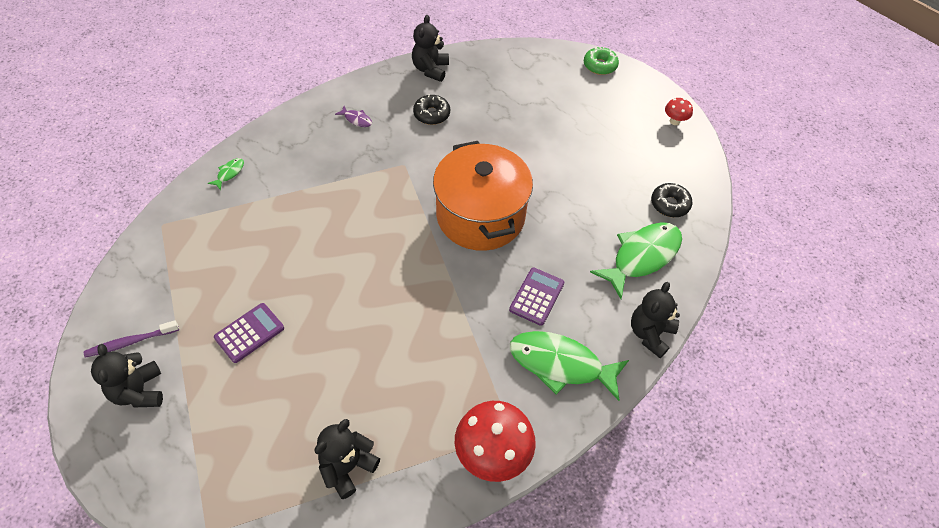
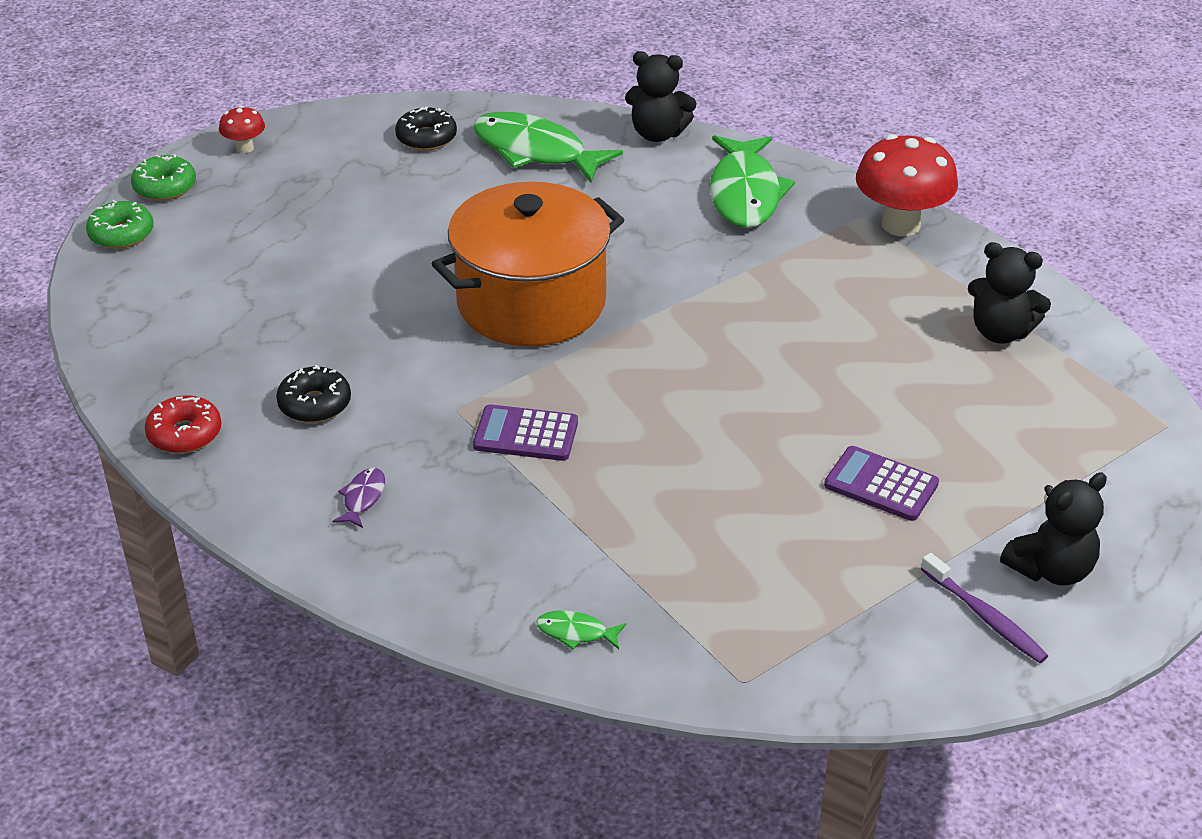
camera: 105 degrees left, 15 degrees down
(430, 69) = (185, 434): black teddy bear -> red donut
(536, 296) = (652, 227): purple calculator -> purple calculator (526, 434)
(640, 85) = (165, 187): none -> green donut

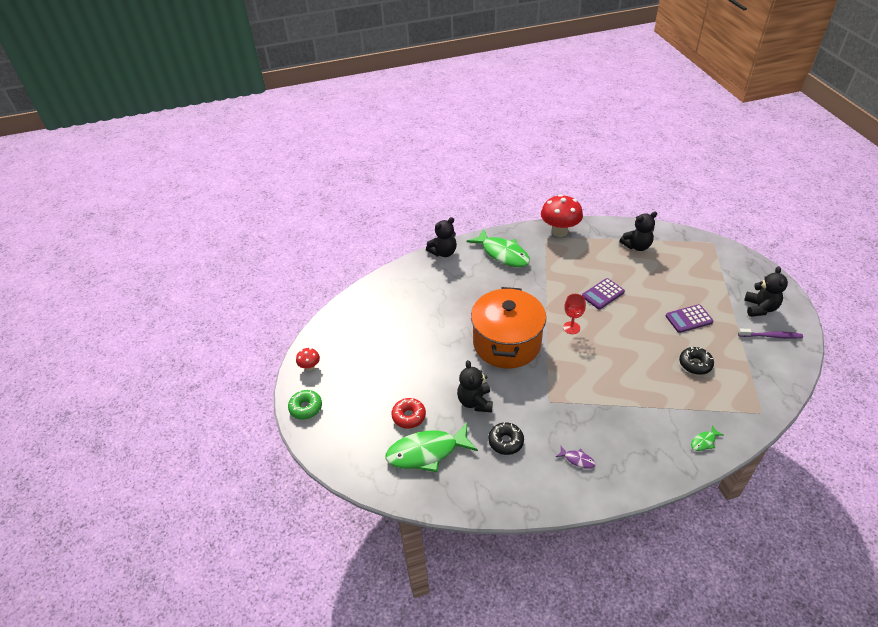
camera: 45 degrees left, 5 degrees up
(121, 234) = (322, 441): green donut -> none
(185, 434) = (484, 495): red donut -> red donut (409, 416)
(361, 333) = (475, 402): none -> black teddy bear
(363, 498) = (577, 460): purple fish -> purple fish turned 150 degrees clockwise
(426, 138) = (371, 311): black donut -> black donut (695, 364)
(526, 434) = (582, 390): purple calculator -> purple calculator (603, 294)
(535, 151) = (416, 288): green fish -> green fish (427, 452)
(662, 354) = (571, 328): none -> red goblet

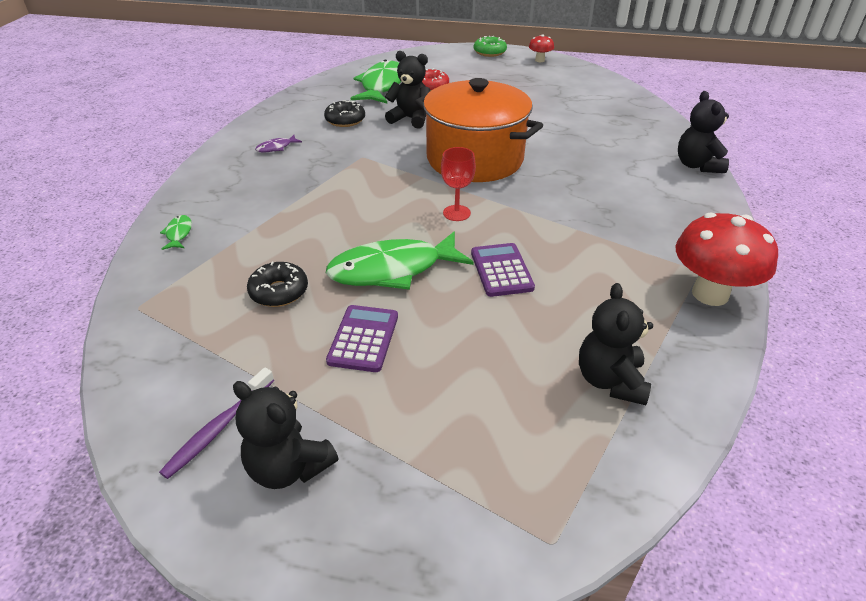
camera: 115 degrees right, 5 degrees down
(503, 254) = (668, 212): green fish -> green fish (392, 270)

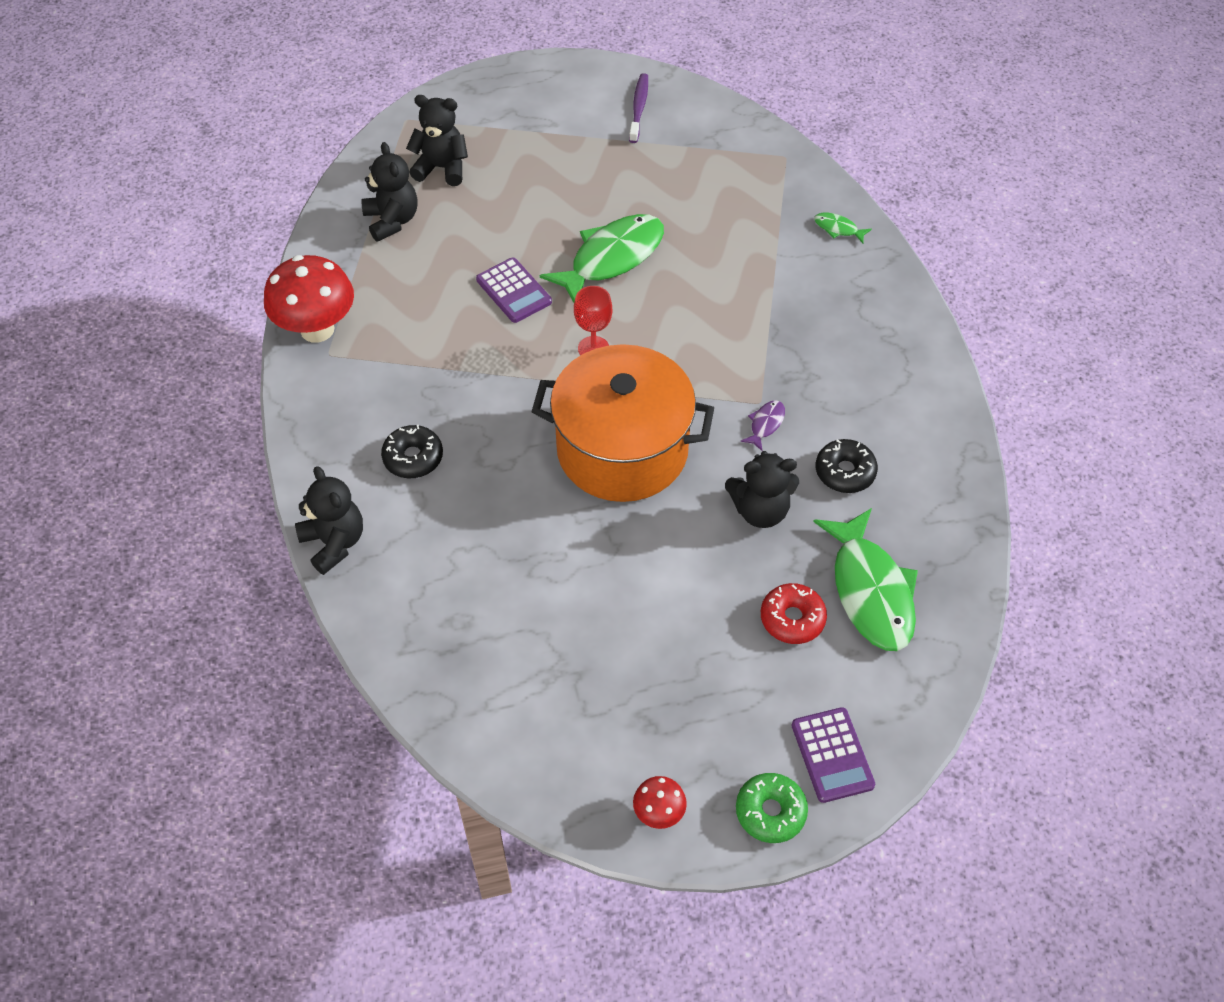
camera: 155 degrees right, 15 degrees up
(178, 233) = (838, 229): green fish -> green fish turned 150 degrees clockwise
(276, 148) = (876, 381): purple fish -> purple fish (765, 424)
(279, 292) = (690, 205): black donut -> black donut (413, 458)
(289, 467) = (577, 104): black teddy bear -> black teddy bear (441, 168)
(363, 339) = (591, 191): purple calculator -> purple calculator (832, 755)

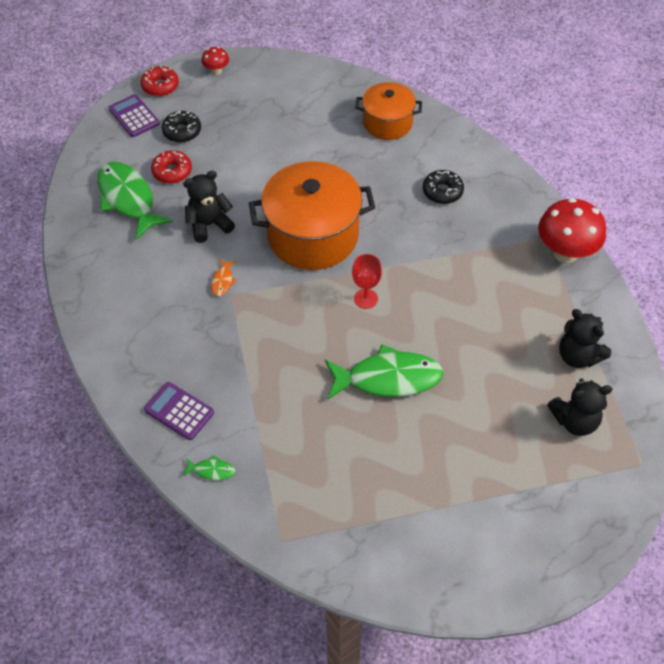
camera: 160 degrees right, 0 degrees up
(334, 543) = (456, 134): black teddy bear -> none
(423, 598) = (387, 123): none -> orange pot
(514, 291) = (447, 325): purple calculator -> purple calculator (179, 411)
(612, 258) = (388, 378): green fish -> green fish turned 120 degrees counterclockwise
(639, 108) = (442, 555): purple toothbrush -> none
(765, 424) = (223, 281): purple fish -> orange fish
(770, 812) = (160, 86): green donut -> red donut
(845, 472) = (160, 265): black donut -> black donut (182, 131)

